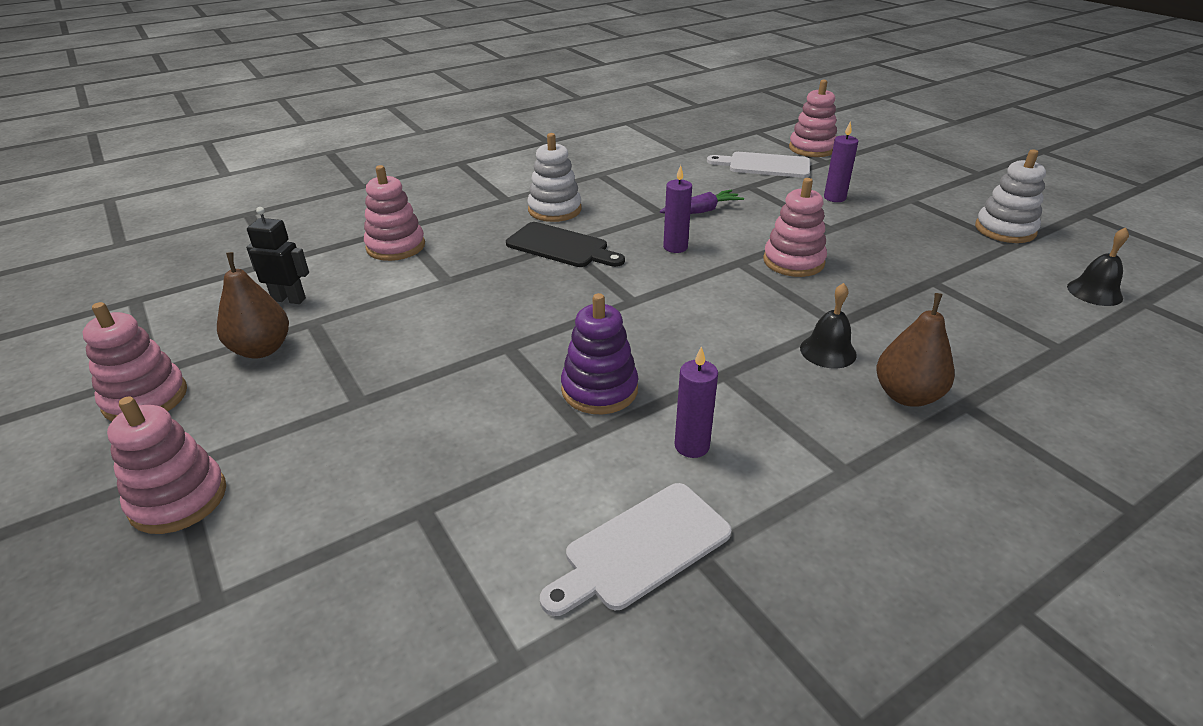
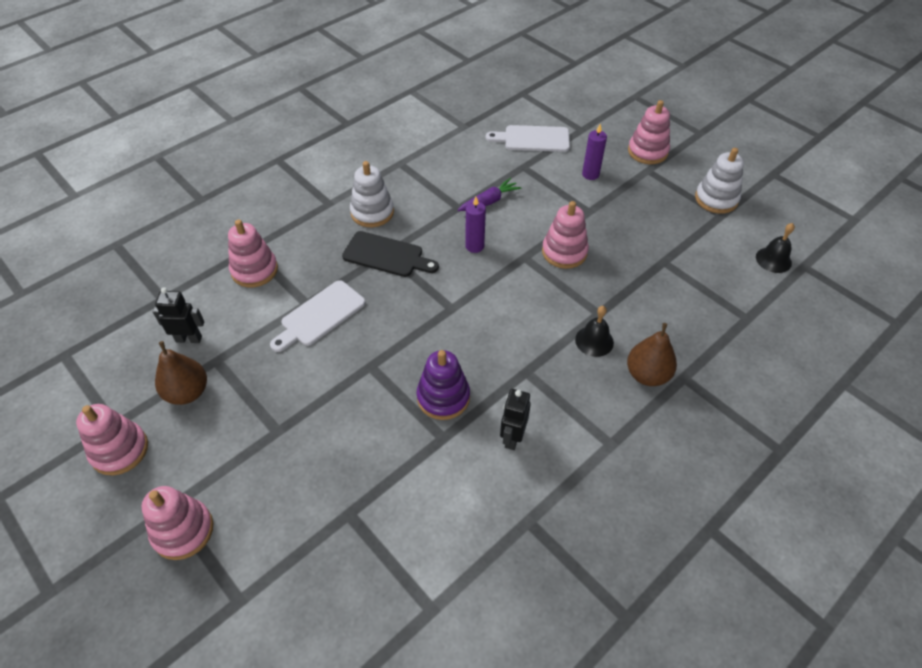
camera: 10 degrees left, 15 degrees up
(641, 548) = (492, 521): white cutting board -> white cutting board (320, 315)
(692, 446) = (512, 437): purple candle -> black robot
(812, 148) = (569, 113): pink stacking toy -> pink stacking toy (647, 151)

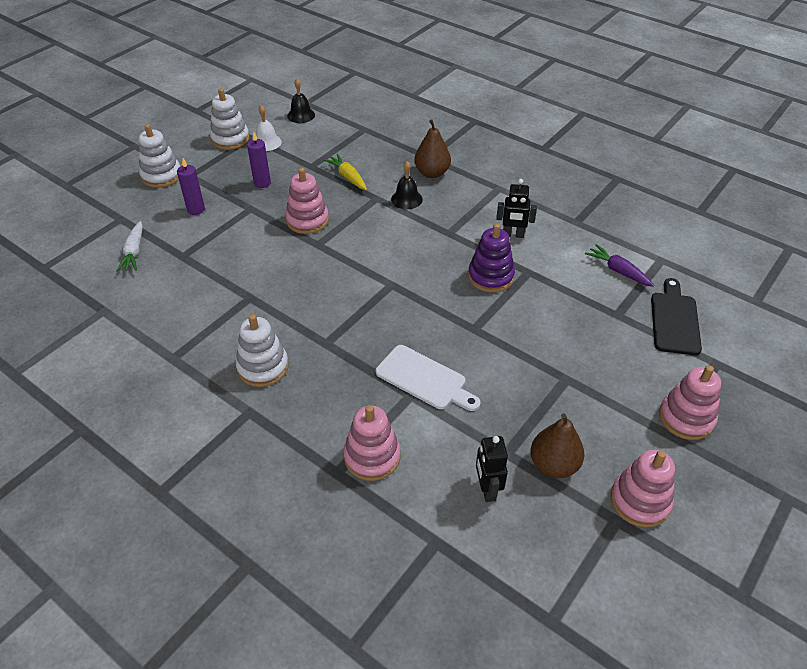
camera: 100 degrees left, 5 degrees down
(386, 255) = (330, 342): black cutting board -> black cutting board (675, 320)
(474, 246) = (307, 278): purple candle -> purple candle (262, 183)
(489, 201) = (239, 275): purple carrot -> purple carrot (618, 271)
(533, 139) = (134, 252): white cutting board -> white carrot
(641, 291) = (347, 177): none -> yellow carrot
(647, 151) = (161, 176): pink stacking toy -> white stacking toy
(710, 227) = (267, 142): none -> white bell

